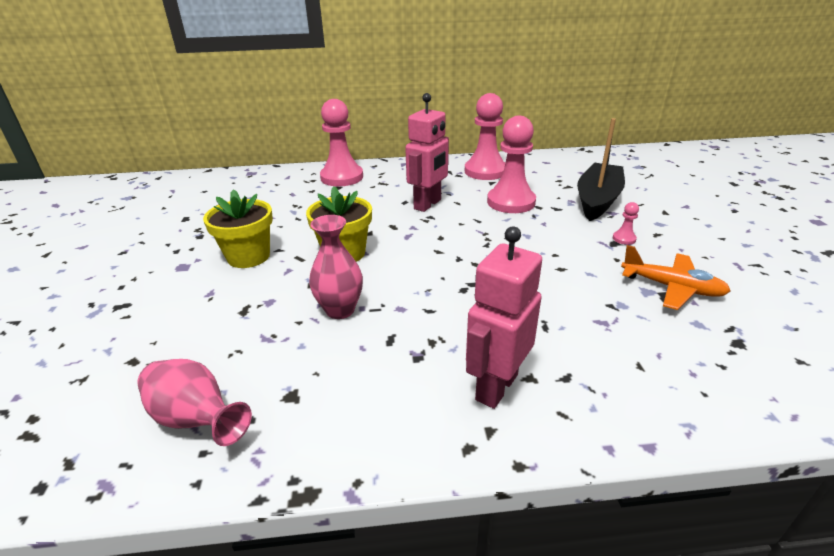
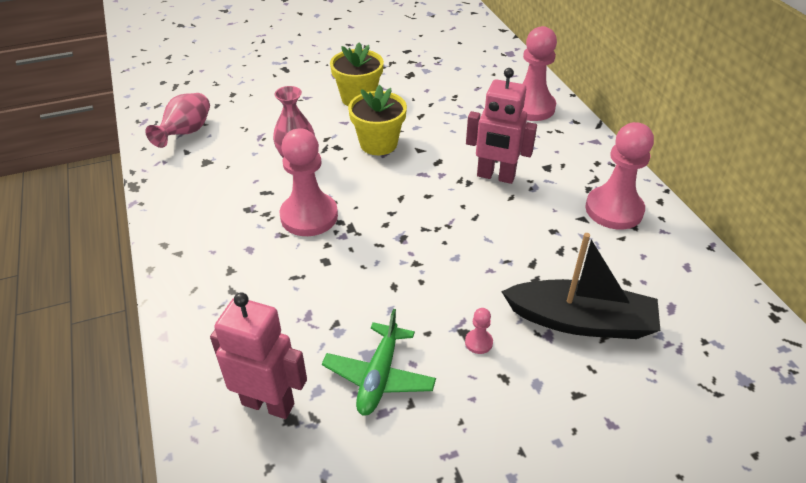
camera: 75 degrees right, 10 degrees up
(496, 387) = (219, 252): pink robot -> pink robot (268, 403)
(511, 202) = (533, 239): pink pawn -> pink pawn (309, 216)
(671, 288) = (379, 376): orange plane -> green plane

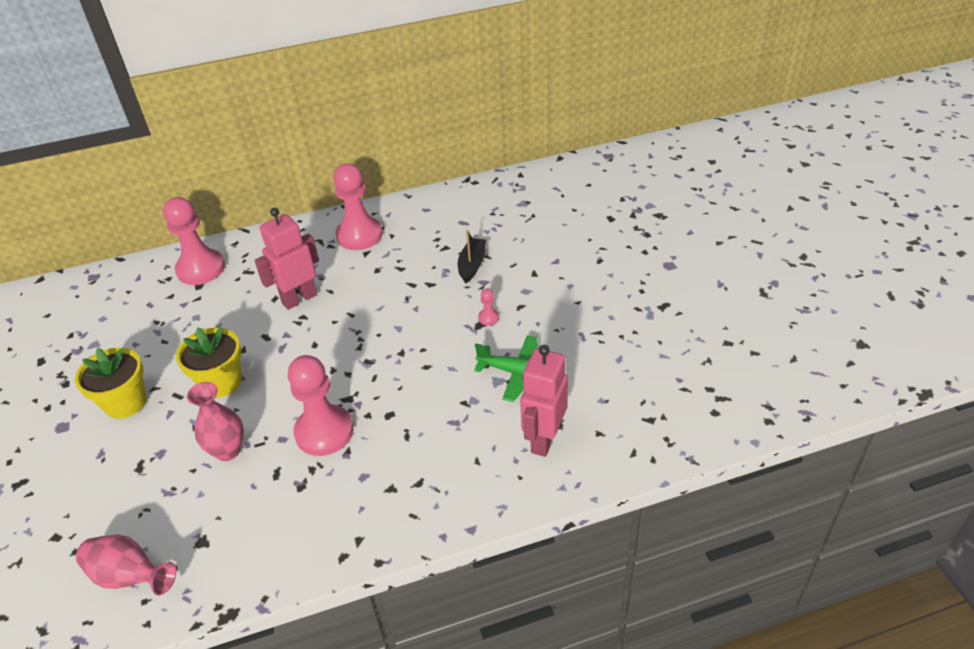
camera: 85 degrees left, 0 degrees up
(495, 176) = (299, 299): pink robot -> pink robot turned 150 degrees counterclockwise
(581, 321) = (472, 265): black boat -> black boat, size x0.57

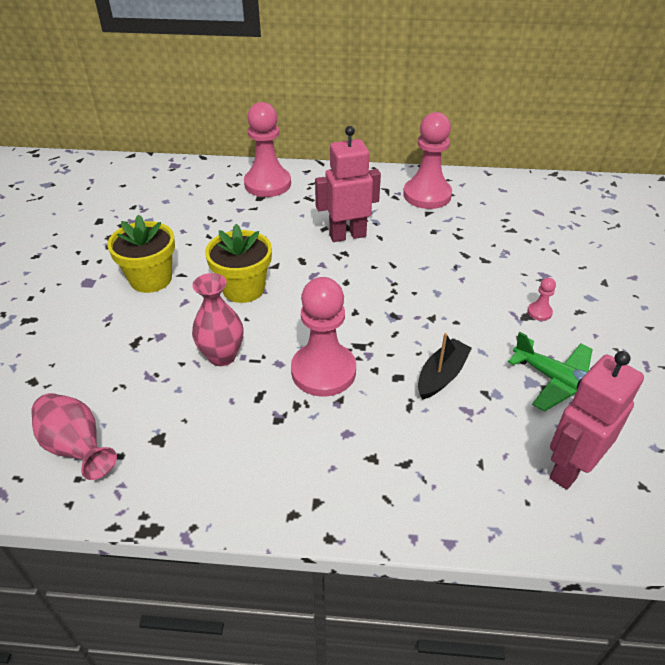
camera: 20 degrees right, 0 degrees up
(472, 265) = (536, 254): black boat -> black boat (441, 375)

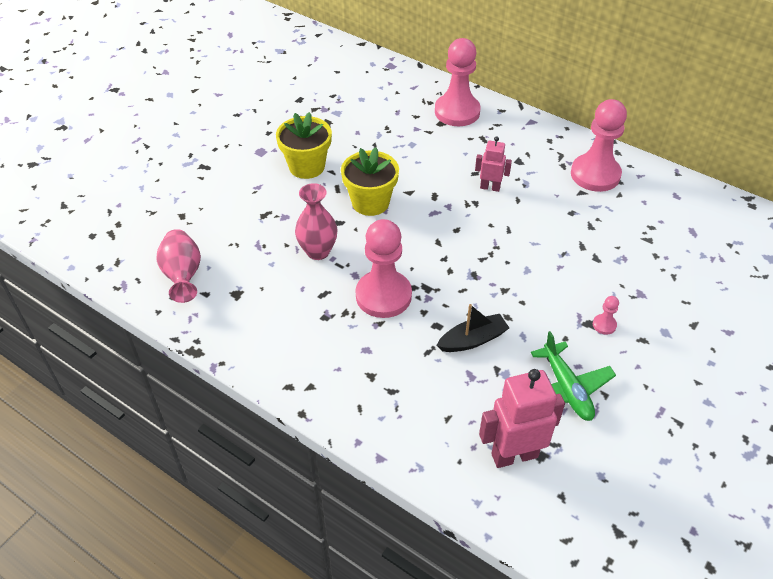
camera: 30 degrees right, 5 degrees up
(347, 235) = (490, 187): pink robot -> pink robot, size x0.57

